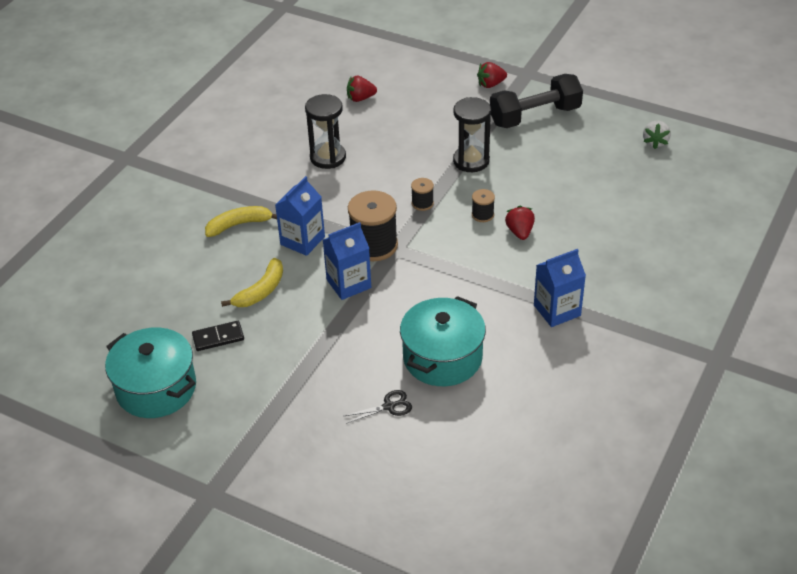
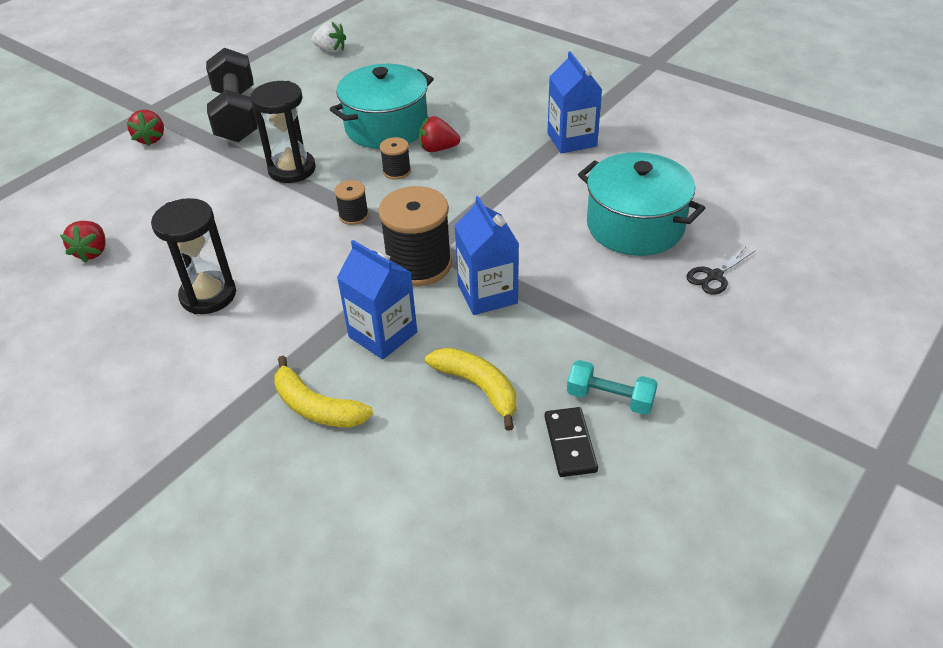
camera: 80 degrees left, 0 degrees up
(156, 388) = (675, 531): turquoise pot -> turquoise pot (386, 127)
(239, 225) = (316, 407): yellow banana -> yellow banana turned 45 degrees counterclockwise
(257, 354) = (610, 399): none -> turquoise dumbbell
(389, 406) = (714, 276): black scissors -> black scissors turned 120 degrees counterclockwise

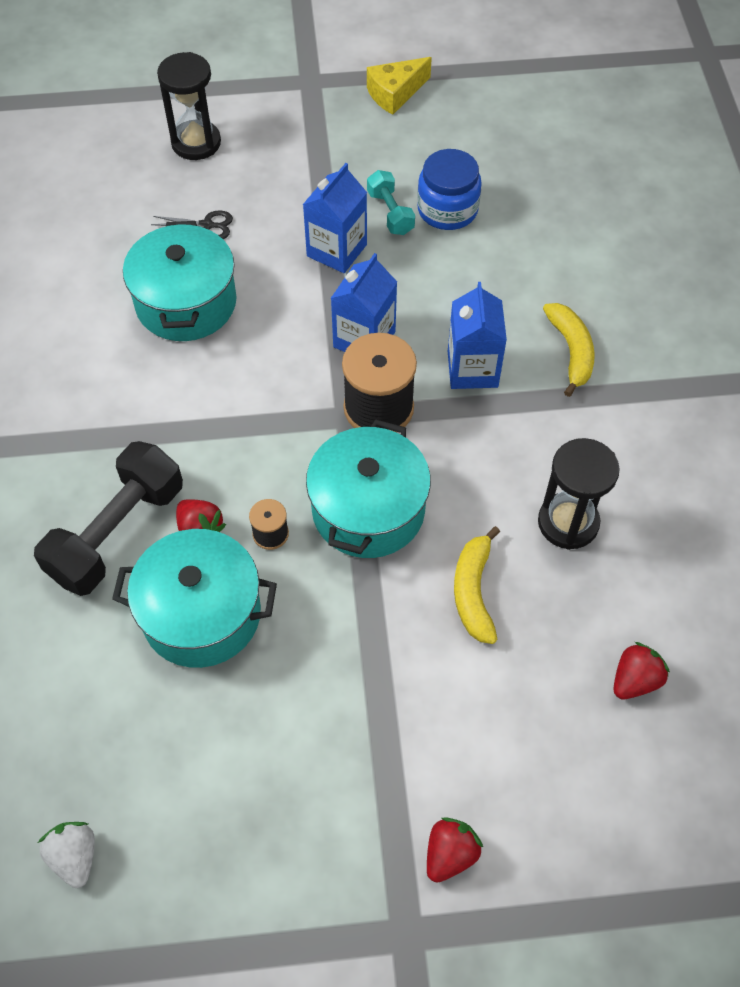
camera: 135 degrees left, 15 degrees up
(236, 115) = (319, 807): black dumbbell -> black dumbbell (117, 533)
(292, 169) = (356, 633): black hourglass -> black hourglass (196, 143)
(353, 215) = (368, 510): black spool -> turquoise pot
(478, 387) = (456, 281): yellow banana -> yellow banana (473, 591)
(570, 444) = (447, 209): black domino -> blue jar
(572, 140) = (84, 429): blue carton -> blue carton (336, 250)
(801, 529) = (395, 93): none -> yellow cheese

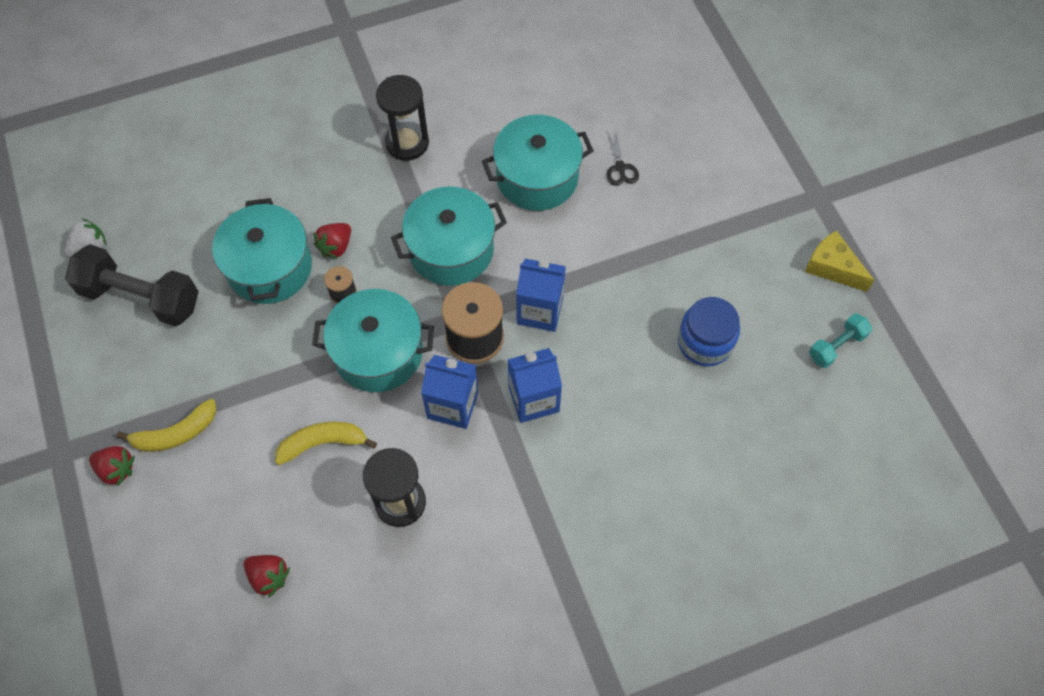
camera: 75 degrees right, 5 degrees up
(117, 533) = (322, 197): black dumbbell -> black dumbbell (141, 297)
(196, 143) = (708, 134): black hourglass -> black hourglass (407, 143)
(252, 407) = (451, 250): none -> turquoise pot
(336, 250) = (627, 267): blue carton -> blue carton (452, 405)
(390, 213) = (684, 298): turquoise dumbbell -> turquoise dumbbell (836, 346)
(571, 351) = (576, 475): yellow banana -> yellow banana (176, 433)

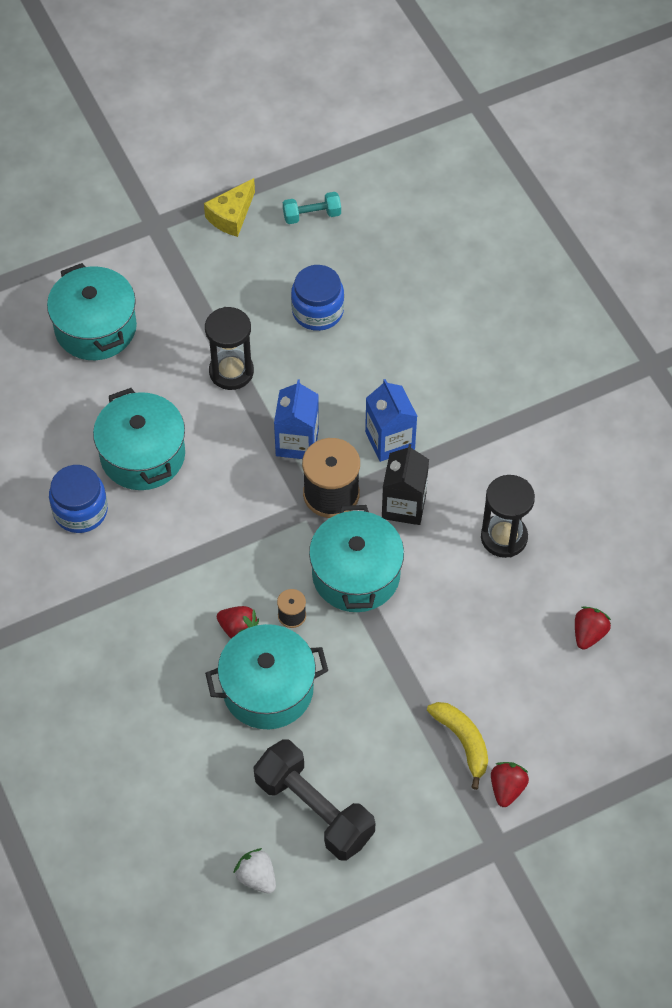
camera: 95 degrees left, 5 degrees down
(141, 297) = (314, 809): black dumbbell -> black dumbbell turned 60 degrees counterclockwise
(323, 443) = (455, 609): yellow banana -> none
(407, 143) = (103, 579): black hourglass -> black hourglass (231, 371)
(451, 250) = (234, 523): turquoise pot -> turquoise pot (95, 328)
(452, 405) = (404, 505): blue carton -> black carton
(481, 127) = (80, 510): none -> blue jar
(620, 168) = (127, 384): black scissors -> none
(836, 346) = (312, 215): turquoise dumbbell -> turquoise dumbbell turned 60 degrees counterclockwise

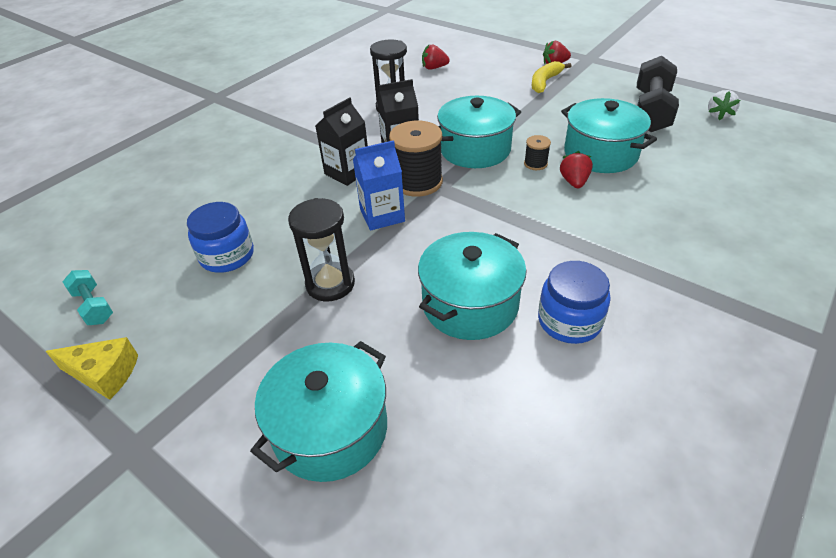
camera: 115 degrees left, 15 degrees down
(390, 440) = (347, 172): blue carton -> black carton

